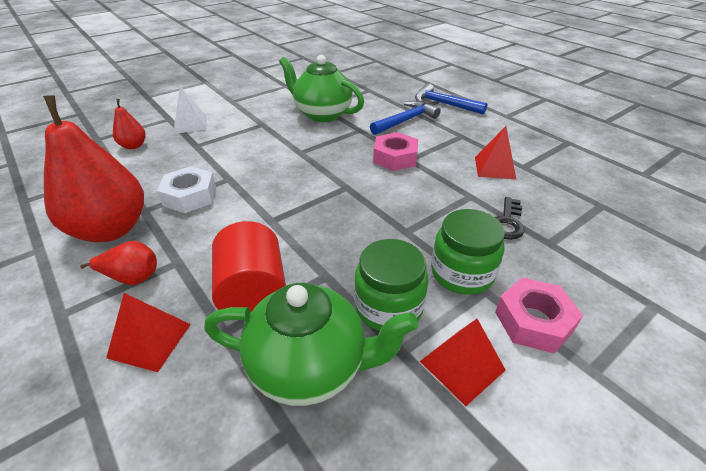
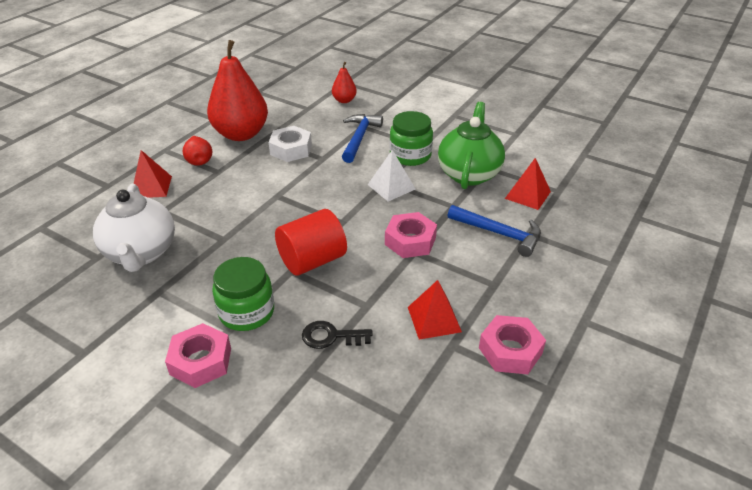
camera: 70 degrees right, 0 degrees up
(190, 124) = (394, 111): white pyramid -> white pyramid (391, 186)
(253, 292) = (198, 211): red cylinder -> red cylinder (312, 260)
(310, 366) = (141, 253): green teapot -> white teapot
(388, 307) = (198, 277): green jar -> green jar (410, 155)
(443, 104) = (571, 257): blue hammer -> blue hammer (359, 138)
(462, 365) = (151, 323): red pyramid -> red pyramid (528, 195)
(532, 146) = (510, 350): none -> pink nut

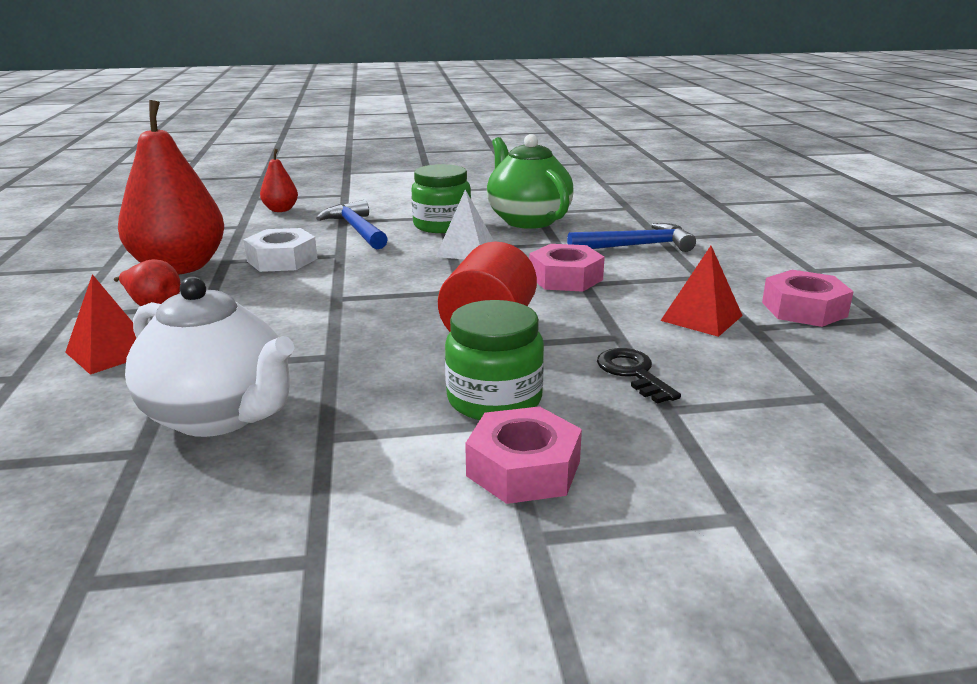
camera: 40 degrees left, 15 degrees down
(331, 336) = (633, 373): black key -> black key turned 105 degrees clockwise
(528, 195) = (609, 217): red pyramid -> none

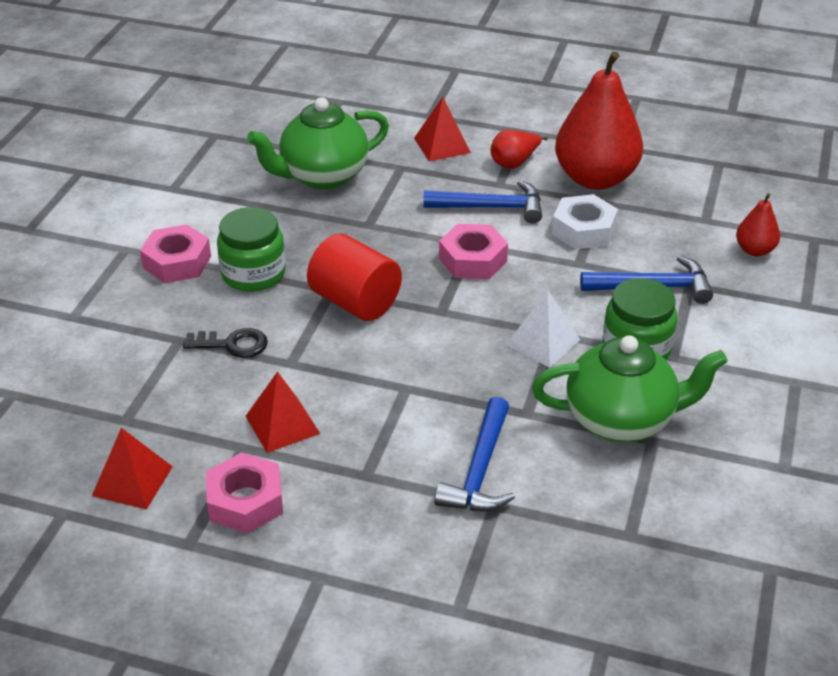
camera: 115 degrees right, 15 degrees up
(219, 416) = (322, 176): white teapot -> green teapot
(259, 300) = (491, 208): none -> blue hammer
(565, 278) = (426, 380): pink nut -> pink nut (473, 260)
(880, 363) = (132, 481): none -> red pyramid

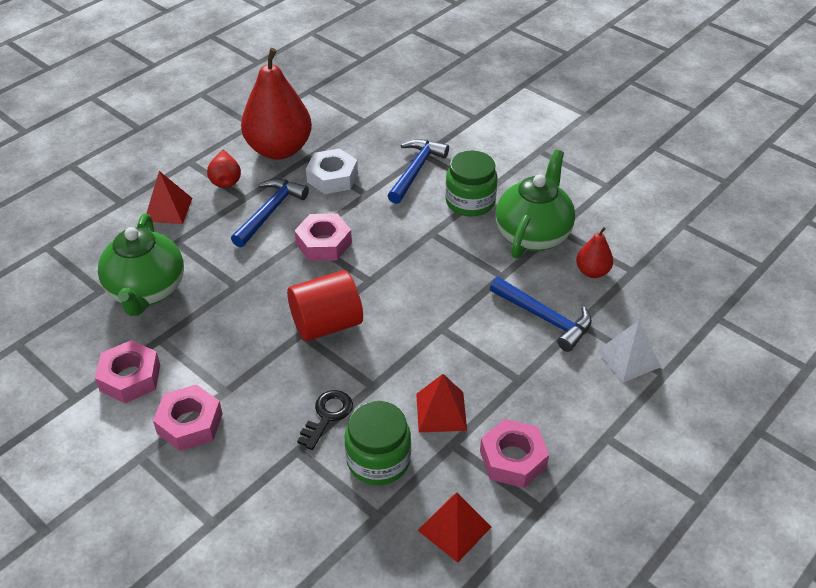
camera: 65 degrees left, 5 degrees up
(211, 208) = (130, 377): none -> pink nut
(253, 274) = (245, 375): green jar -> green jar (378, 460)
(543, 342) = (437, 241): white pyramid -> white pyramid (629, 358)
(754, 250) = (410, 114): red pear -> red pear (592, 272)

